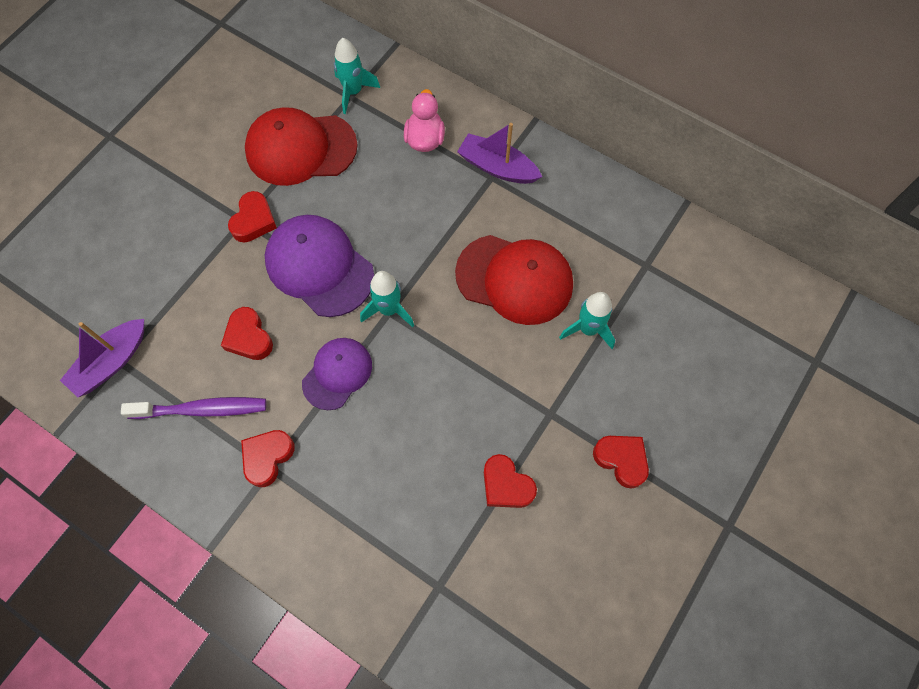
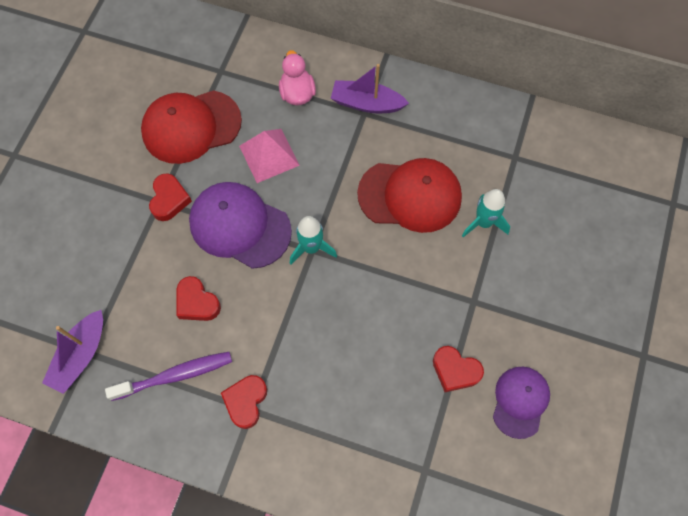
camera: 15 degrees left, 0 degrees up
(337, 373) = (284, 314): purple cap -> purple cap (520, 401)
(353, 92) = (222, 66): turquoise rocket -> none
(374, 199) = (269, 155): none -> pink pyramid
(621, 460) = (543, 324): red heart -> none

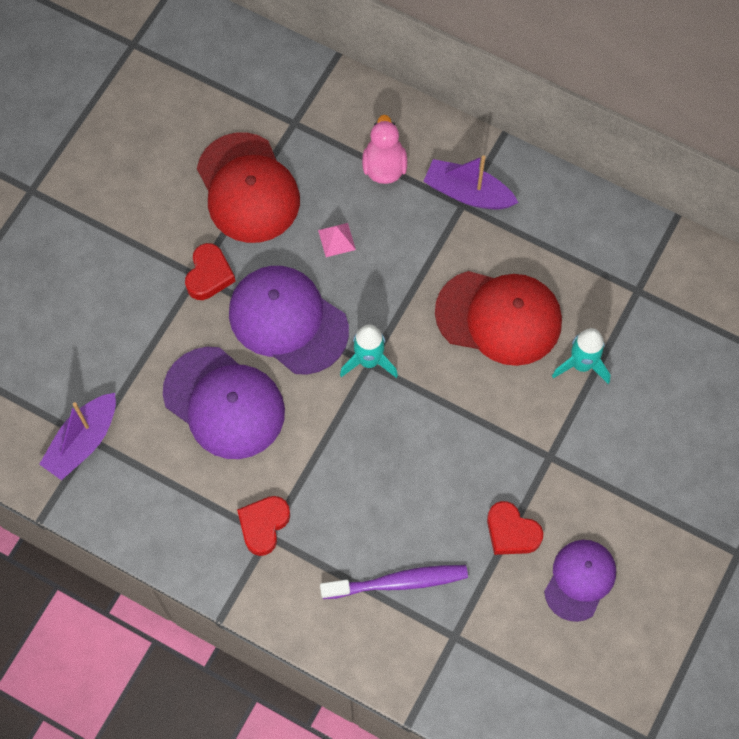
camera: 10 degrees right, 0 degrees up
(175, 375) = (187, 482): purple toothbrush -> purple toothbrush (398, 582)
(191, 126) = (248, 188): red cap -> red cap turned 105 degrees counterclockwise
(197, 302) = (224, 403): red heart -> purple cap
(269, 155) = (336, 240): pink pyramid -> pink pyramid, size x0.55

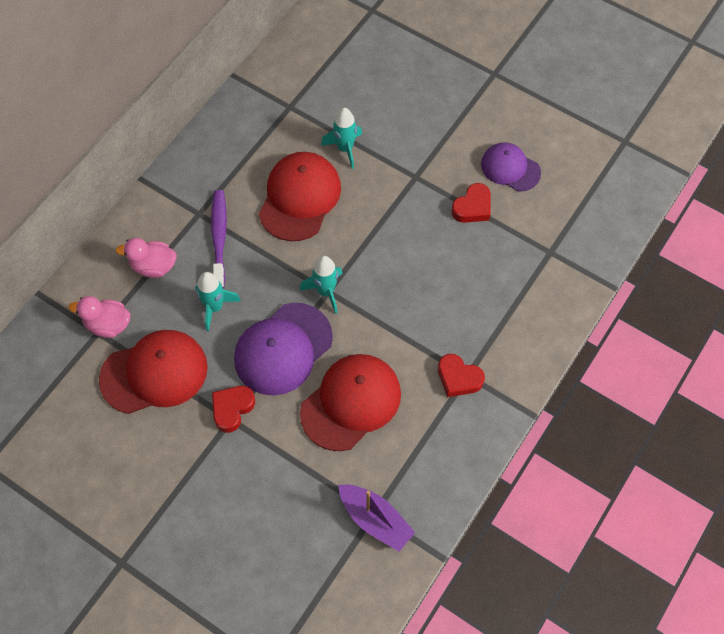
camera: 85 degrees left, 5 degrees down
(209, 275) = (232, 409): red heart -> red heart turned 75 degrees counterclockwise
(224, 403) = (351, 402): purple cap -> red cap
(304, 131) = (108, 325): none -> pink duck
(336, 240) = (215, 307): pink pyramid -> turquoise rocket
(398, 582) = (508, 285): purple toothbrush -> purple toothbrush (219, 237)
(468, 193) = (189, 208): purple boat -> none

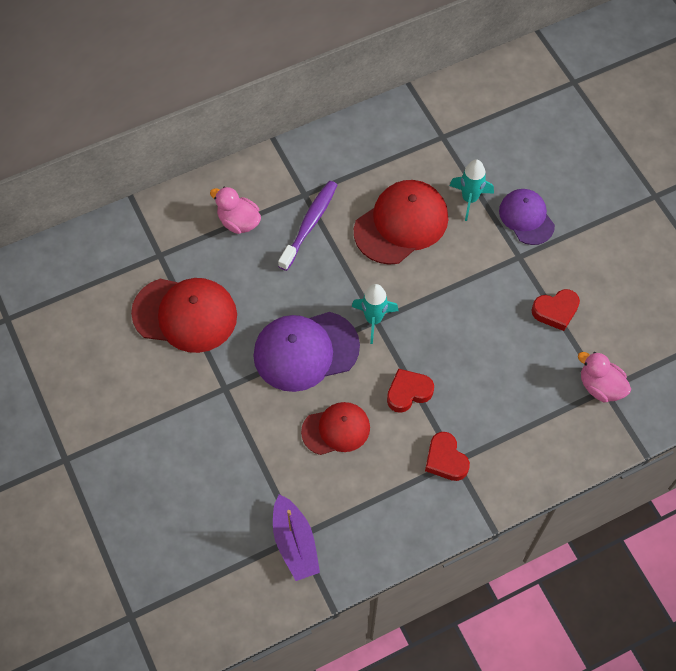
camera: 30 degrees right, 0 degrees up
(108, 325) = (171, 253): pink duck -> pink duck (600, 386)
(215, 307) = (269, 284): turquoise rocket -> none
(232, 409) = (231, 380): red heart -> red heart (408, 392)
(351, 402) = (336, 429): red cap -> red cap, size x0.63
(510, 168) = (614, 293): purple cap -> purple cap (526, 218)

